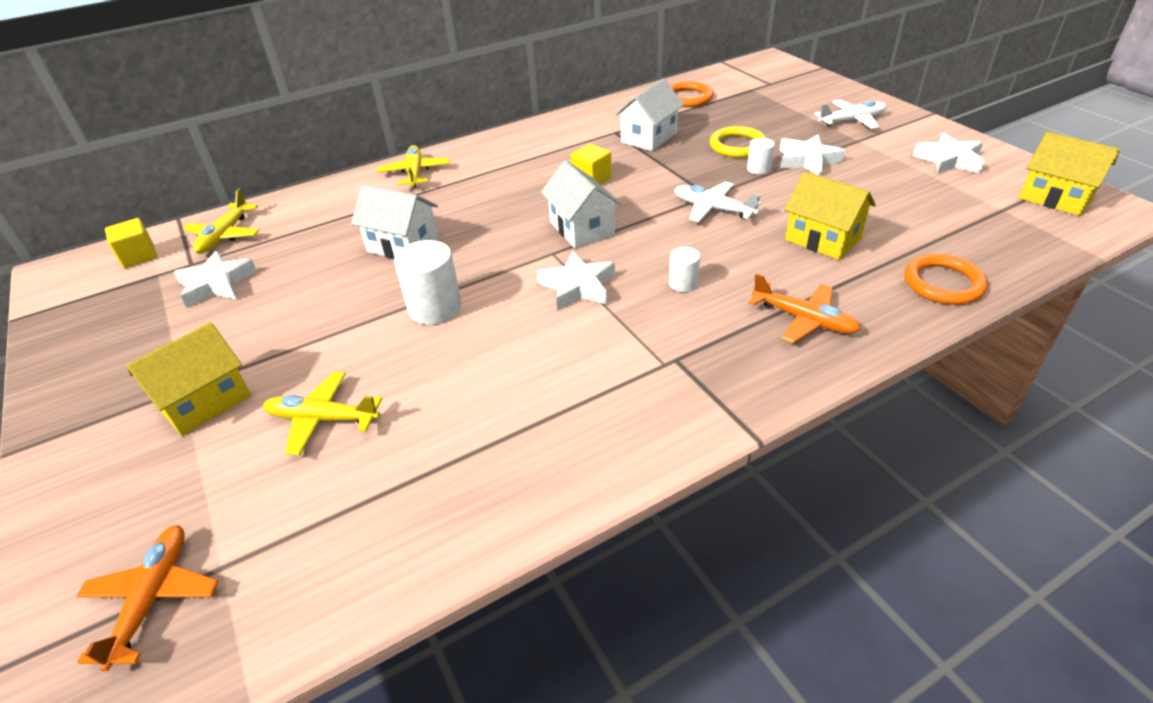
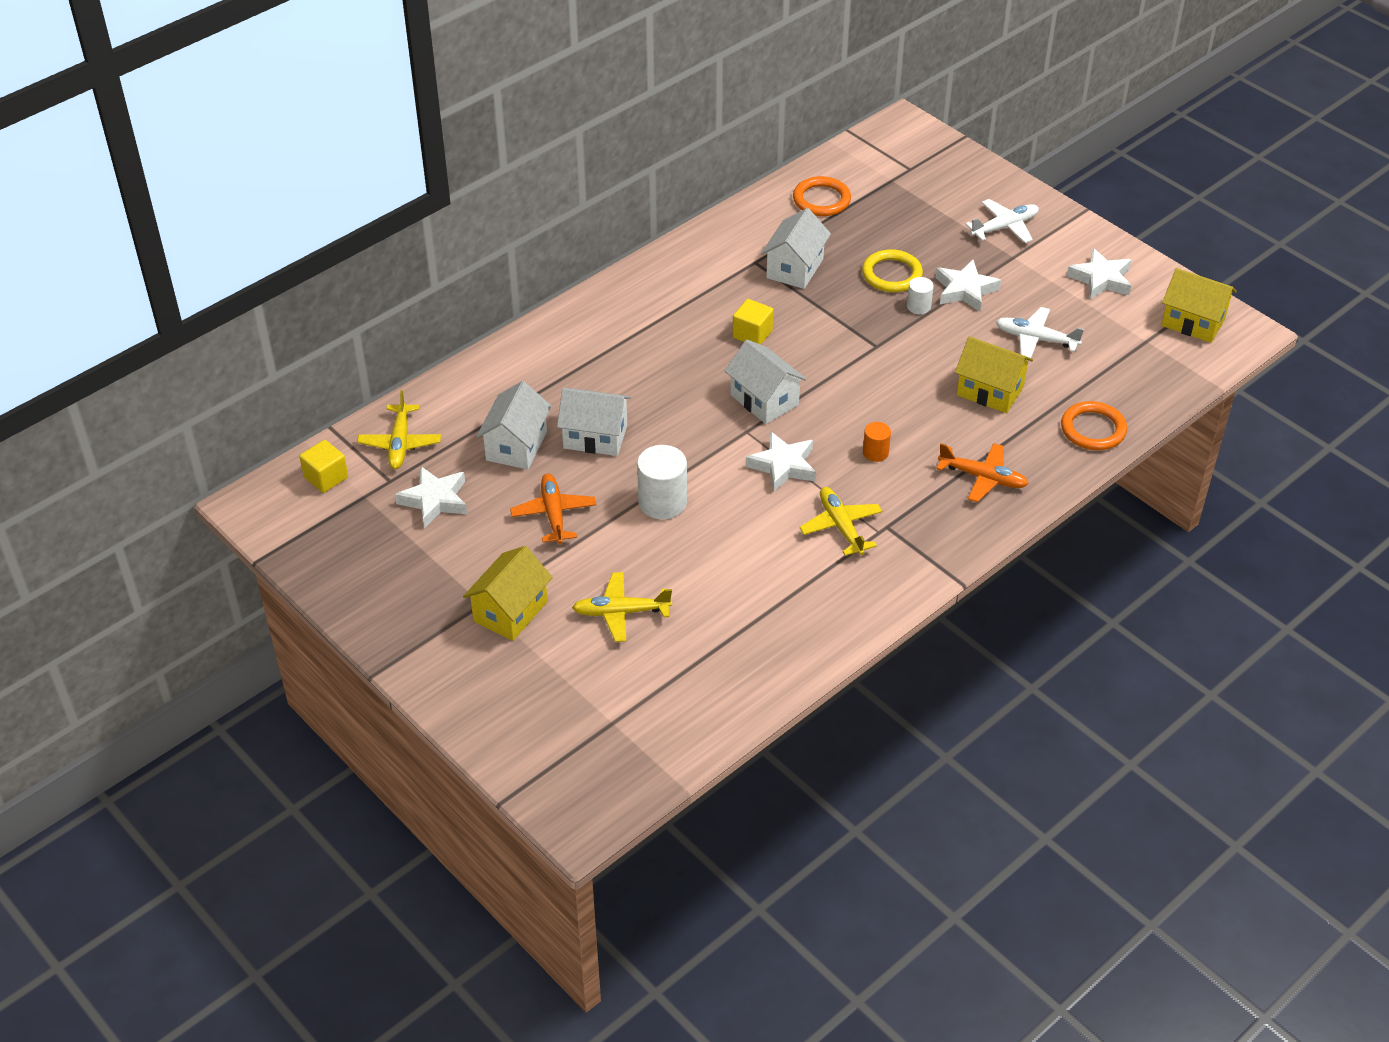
camera: 15 degrees left, 5 degrees up
(153, 599) = (578, 747): orange plane -> orange plane (554, 514)
(325, 246) = (516, 446): none -> white house
(415, 173) = (557, 341): yellow plane -> yellow plane (841, 526)
(683, 283) = (875, 452): white cylinder -> orange cylinder
(713, 209) = (884, 363): white plane -> white plane (1036, 339)

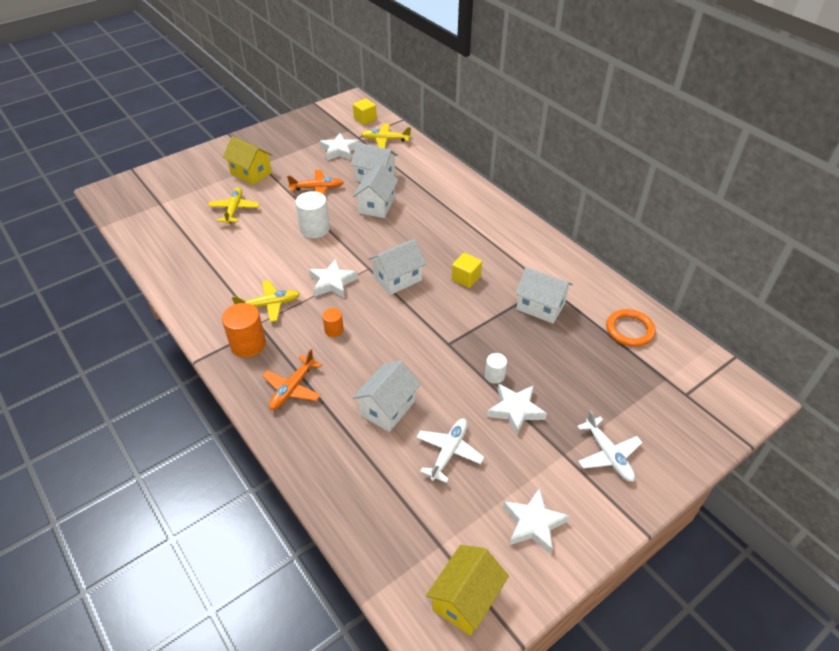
camera: 95 degrees right, 0 degrees up
(892, 274) = (535, 363): yellow ring -> none
(920, 534) = (248, 344): none -> orange cylinder
(990, 391) = (387, 408): yellow house -> white house
(1093, 429) = (329, 474): orange ring -> none

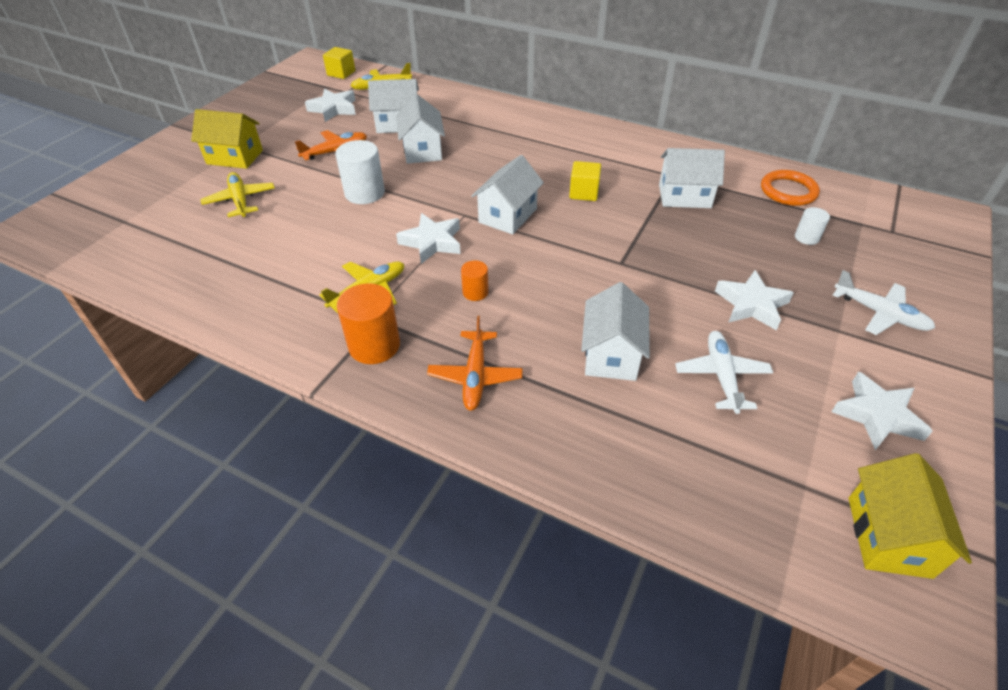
camera: 25 degrees left, 0 degrees up
(494, 375) = (698, 278): white cylinder -> white cylinder (806, 237)

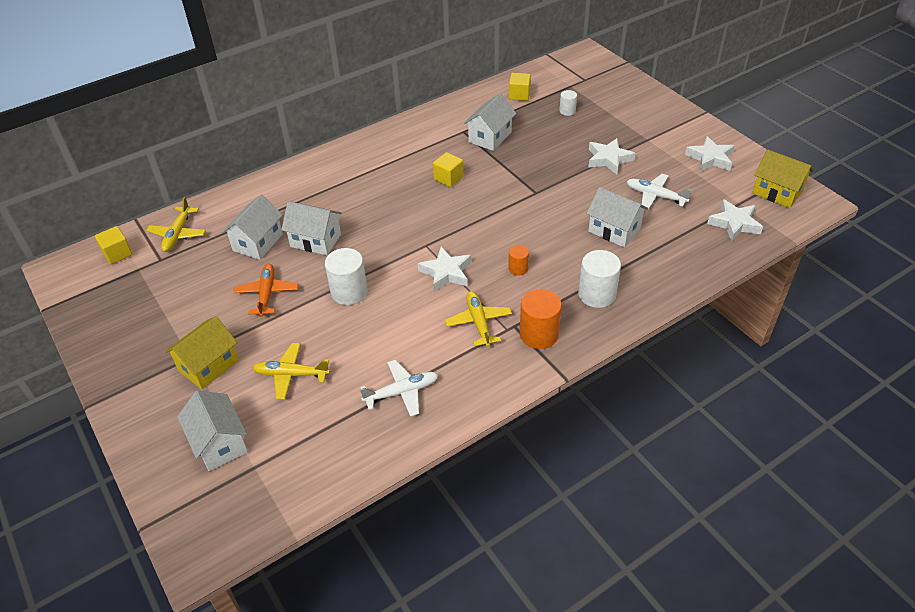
camera: 60 degrees left, 0 degrees up
(333, 109) = (186, 276): white star -> white star (734, 223)
(475, 376) = (597, 294): orange plane -> white cylinder
(508, 215) = (445, 224): white house -> white house (219, 443)
(788, 191) = (519, 95): orange ring -> yellow cube
(879, 313) = (644, 120): white plane -> white plane (401, 392)

